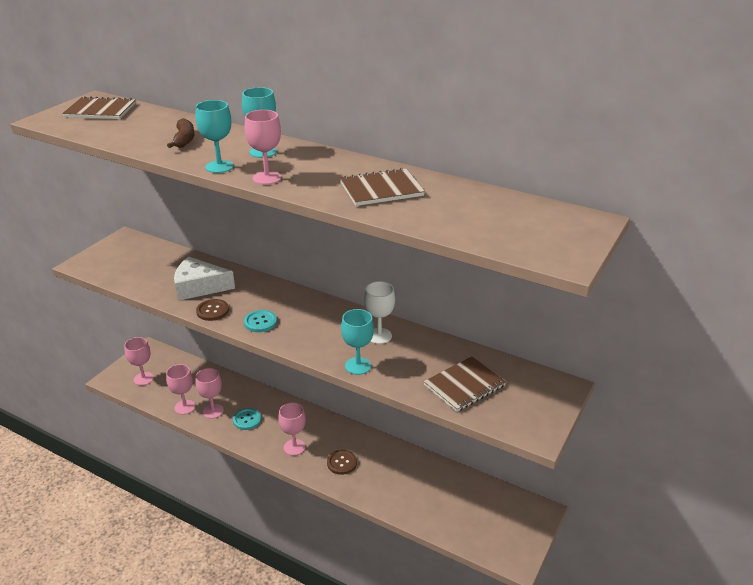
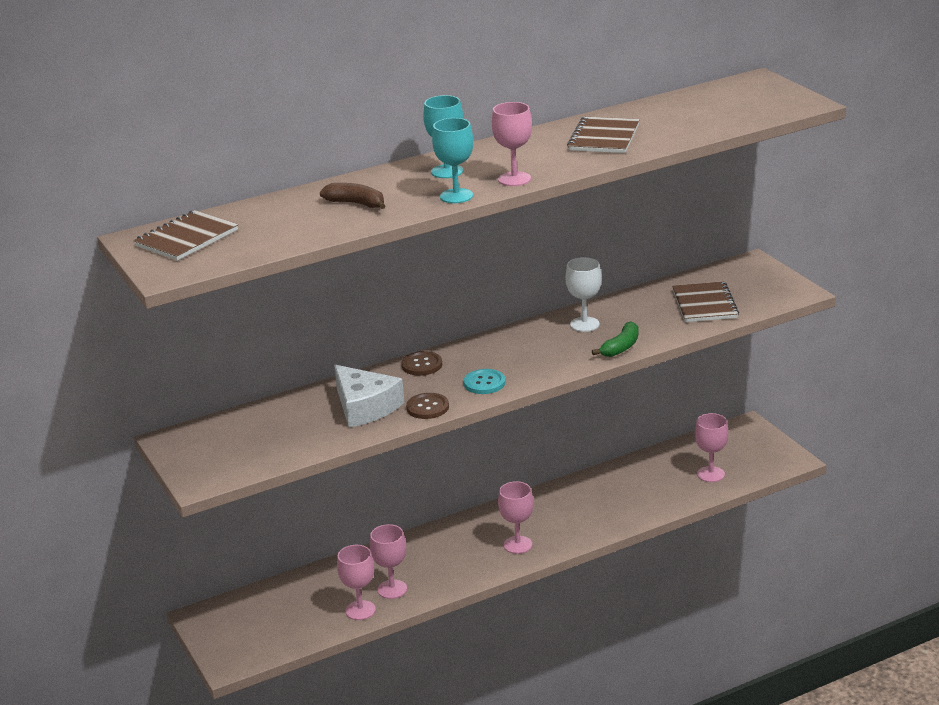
camera: 55 degrees left, 5 degrees down
(143, 379) = (262, 633): pink goblet -> pink goblet (710, 474)
(199, 287) = (365, 407): white cheese -> white cheese turned 75 degrees counterclockwise
(247, 420) = (436, 567): turquoise button -> none
(342, 463) = (574, 520): brown button -> brown button (422, 365)
(358, 366) = (621, 347): turquoise goblet -> green banana

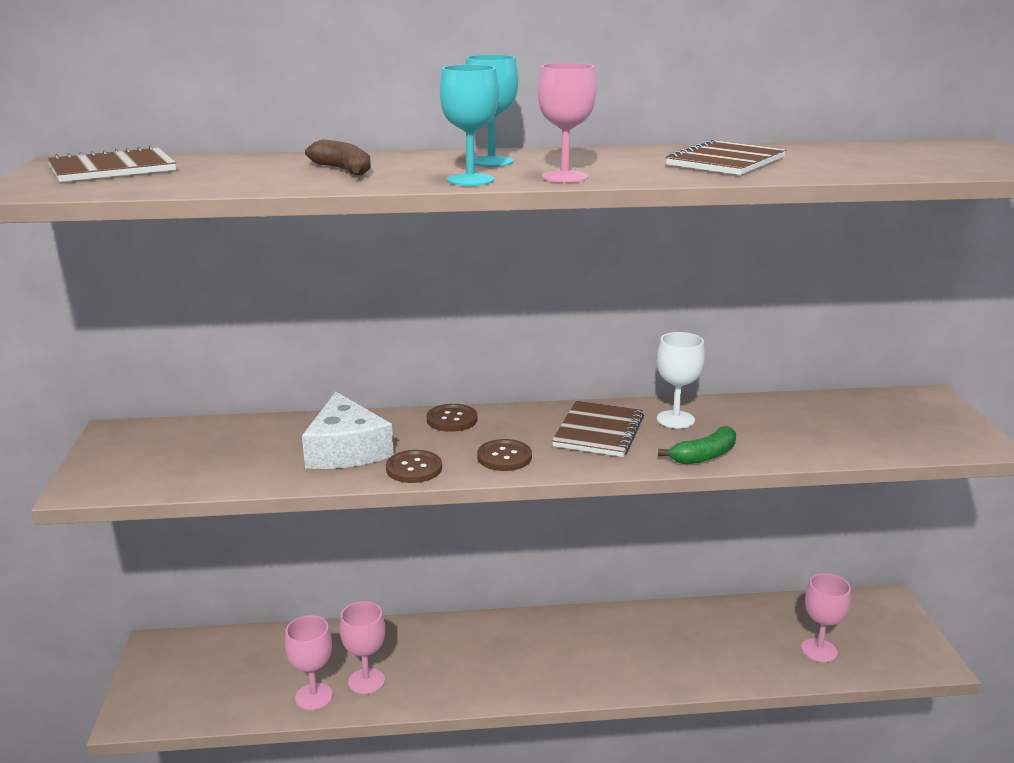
camera: 20 degrees right, 5 degrees down
(484, 383) = (504, 457): turquoise button -> brown button
(518, 545) = (540, 670): pink goblet -> none
(704, 304) = (844, 430): brown notebook -> brown notebook (598, 431)

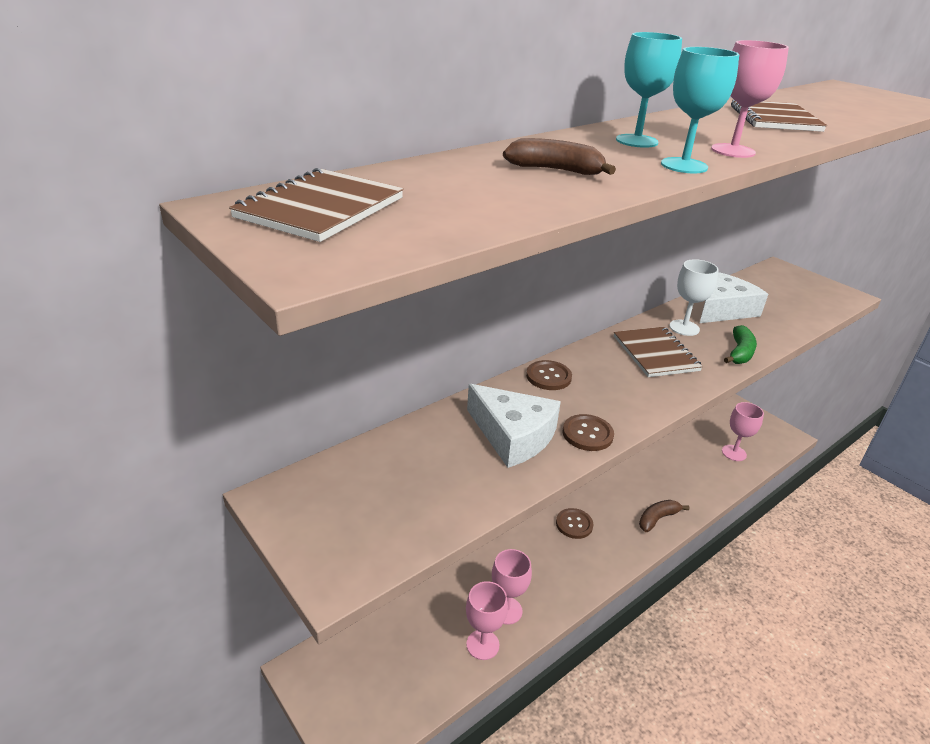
camera: 35 degrees left, 10 degrees up
(504, 457) = (631, 399): brown button -> brown button (574, 524)
(626, 674) = (657, 519): none -> brown banana
(760, 416) = (724, 309): none -> white cheese

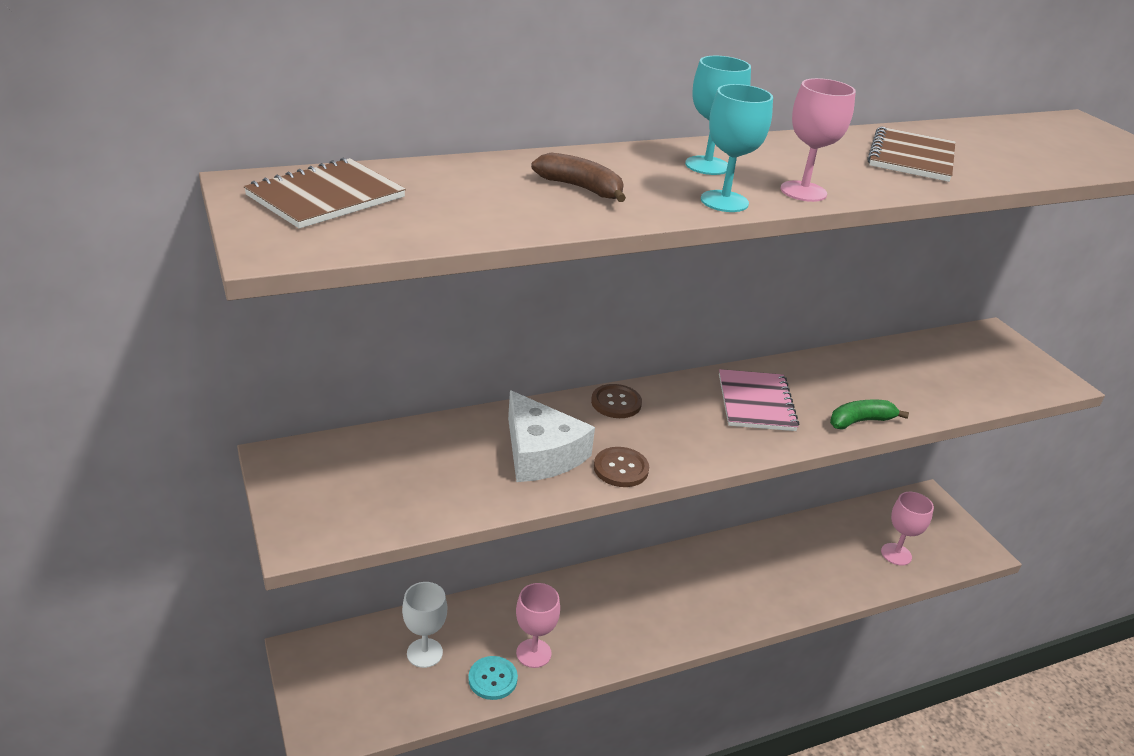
camera: 15 degrees right, 0 degrees up
(482, 644) = (492, 679): pink goblet -> turquoise button
(574, 524) = (653, 586): brown button -> none
(655, 353) = (756, 402): brown notebook -> pink notebook
(657, 519) = (756, 604): brown banana -> none
(684, 328) = (812, 381): white goblet -> white goblet (424, 653)
(724, 309) = (878, 369): white cheese -> none
(739, 353) = (860, 421): green banana -> green banana turned 150 degrees counterclockwise

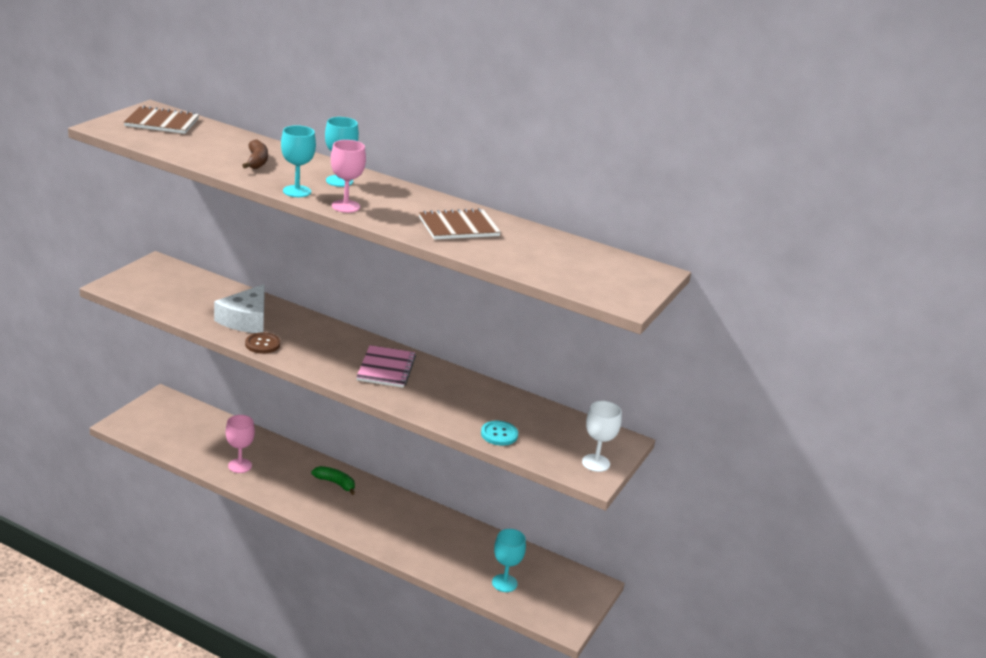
camera: 50 degrees right, 5 degrees down
(424, 653) = (201, 432): white goblet -> white goblet (595, 463)
(492, 679) = (207, 459): turquoise button -> turquoise button (499, 434)
(616, 403) = (321, 327): brown button -> none
(756, 402) = (386, 368): pink notebook -> pink notebook turned 45 degrees counterclockwise
(860, 421) = (417, 407): green banana -> green banana (335, 483)
(896, 554) = (504, 583): pink goblet -> turquoise goblet

